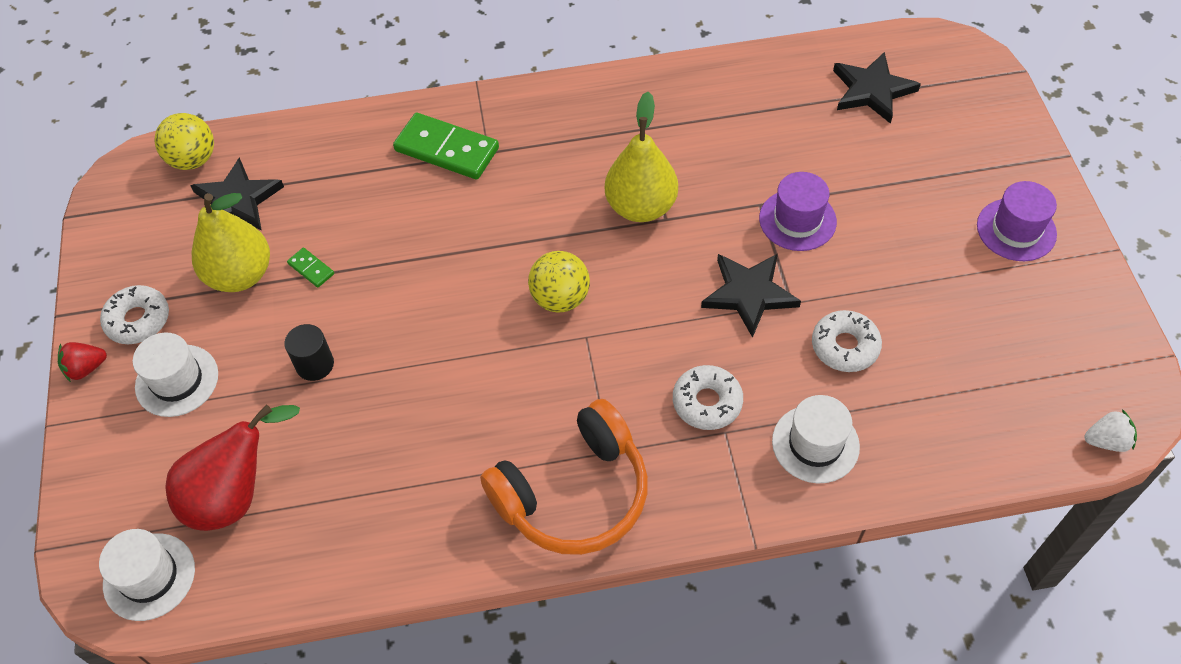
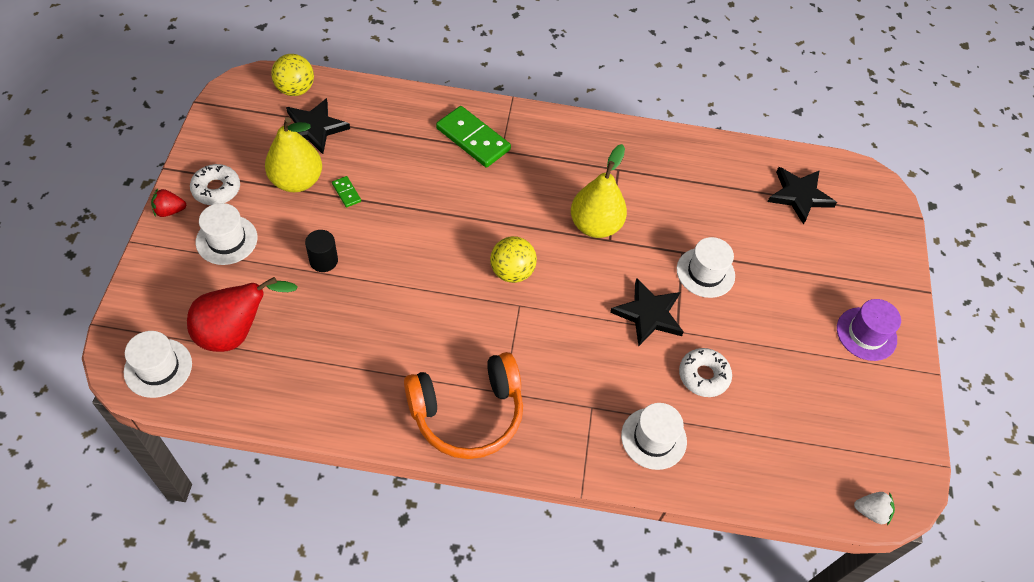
camera: 10 degrees right, 0 degrees up
(707, 402) = (587, 381): white donut -> none
(797, 220) = (705, 272): purple hat -> white hat

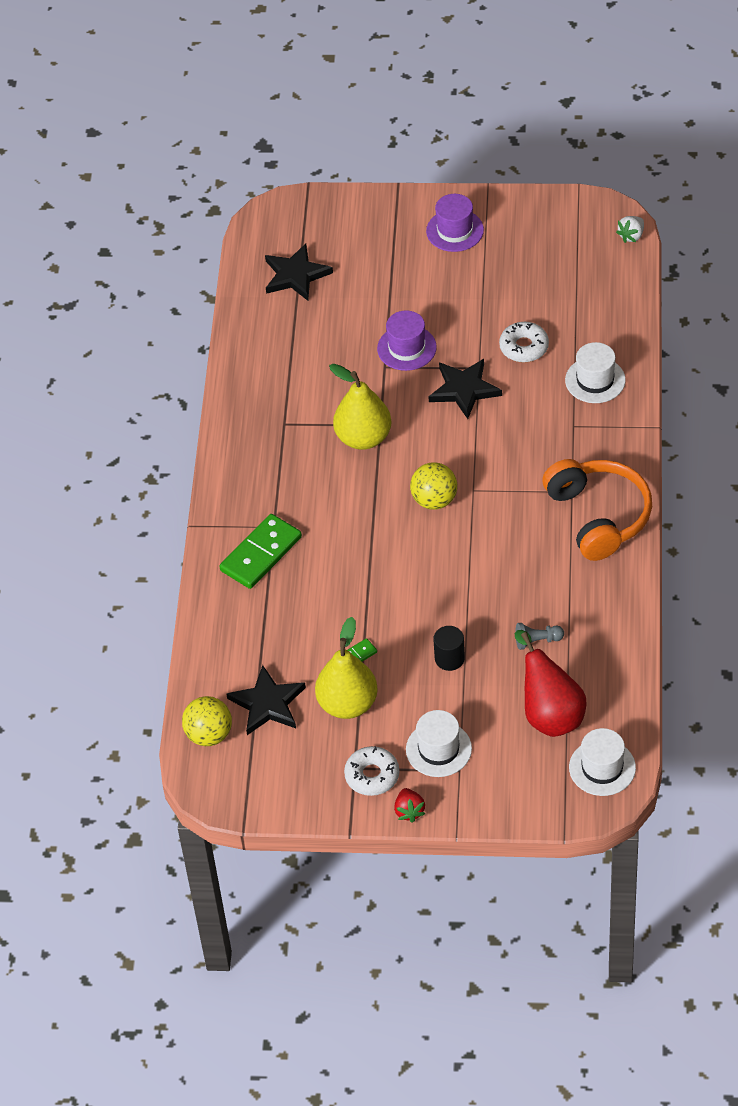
camera: 85 degrees left, 5 degrees down
(324, 334) = (537, 641): none -> grey pawn
(705, 272) = (406, 348): white hat -> purple hat
(871, 512) = (631, 236): white strawberry -> white strawberry turned 150 degrees counterclockwise

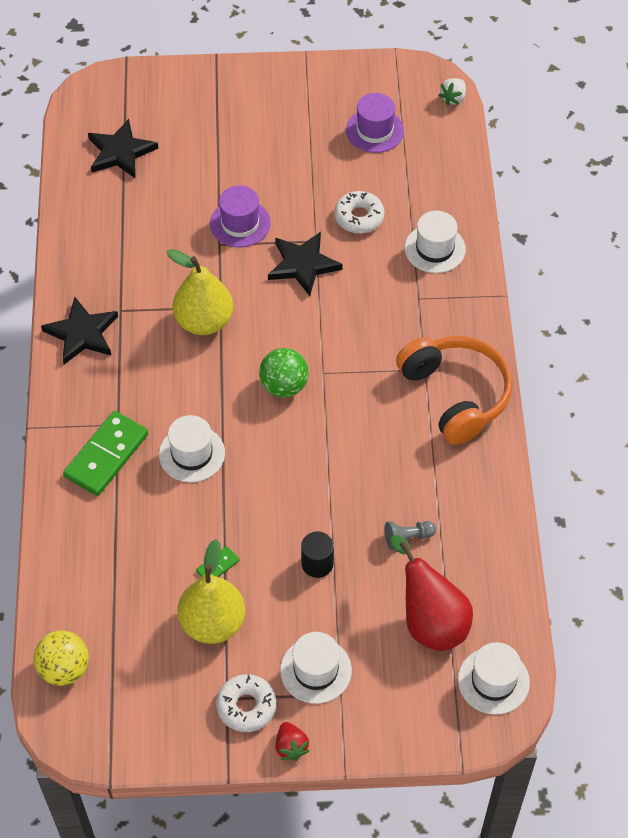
camera: 10 degrees left, 5 degrees up
(267, 704) = (126, 628): black star -> black star (82, 333)
(341, 556) = (192, 454): none -> white hat
(434, 500) = (284, 386): yellow ball -> green ball
(455, 230) = (277, 100): purple hat -> purple hat (374, 130)

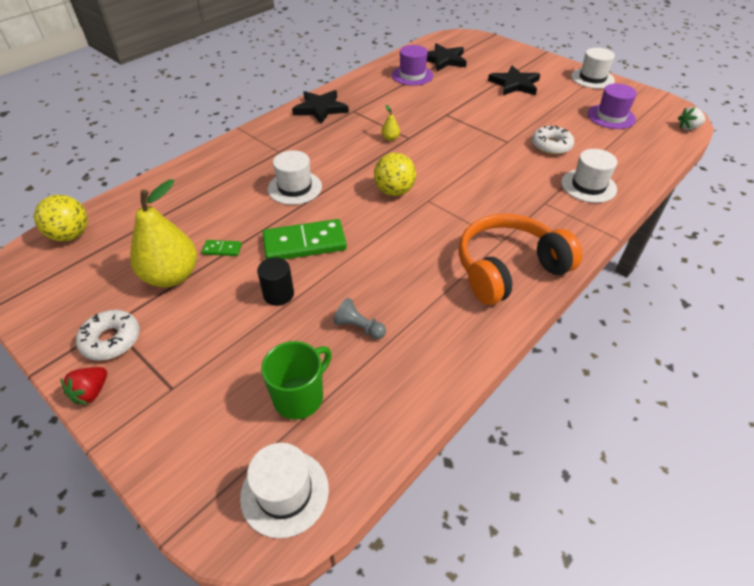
camera: 45 degrees right, 10 degrees down
(106, 455) = (252, 160): green domino -> green domino (304, 243)
(204, 321) = (390, 138): yellow pear -> yellow pear, size x0.40
(240, 223) = (470, 112): purple hat -> purple hat (412, 75)
(284, 386) = (394, 191): green ball -> yellow ball
(303, 265) = (484, 147): black star -> black star (514, 84)
(316, 670) = (181, 357): white hat -> white hat (592, 78)
(430, 621) = (299, 397): red pear -> green mug
(456, 394) = (508, 269): orange headphones -> orange headphones turned 135 degrees counterclockwise

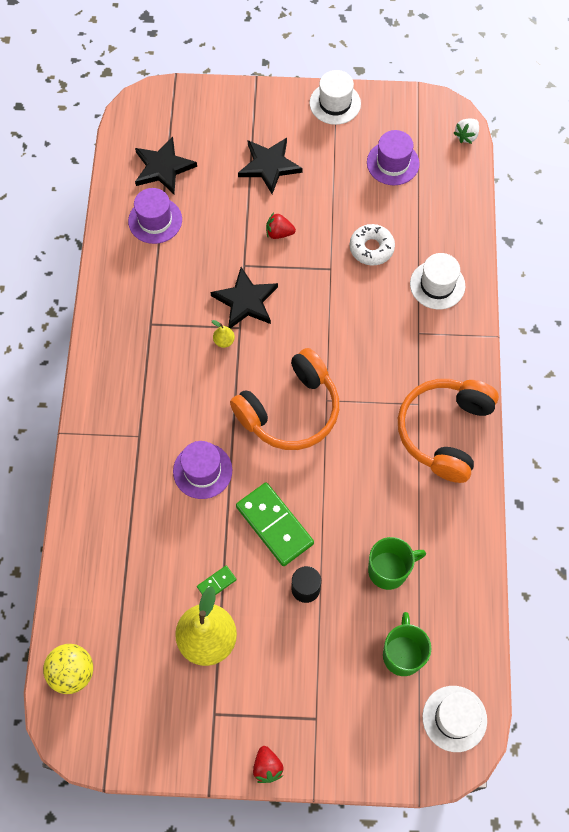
camera: 40 degrees left, 20 degrees up
(111, 340) = (231, 723): white donut -> none
(295, 188) = (202, 470): white hat -> purple hat
(304, 243) = (274, 525): green domino -> green domino turned 75 degrees counterclockwise
(320, 109) = (114, 344): black star -> black star (245, 301)
(359, 327) = (389, 570): grey pawn -> green mug
(394, 191) = (290, 410): yellow ball -> orange headphones
(488, 111) = (279, 233): none -> red strawberry

